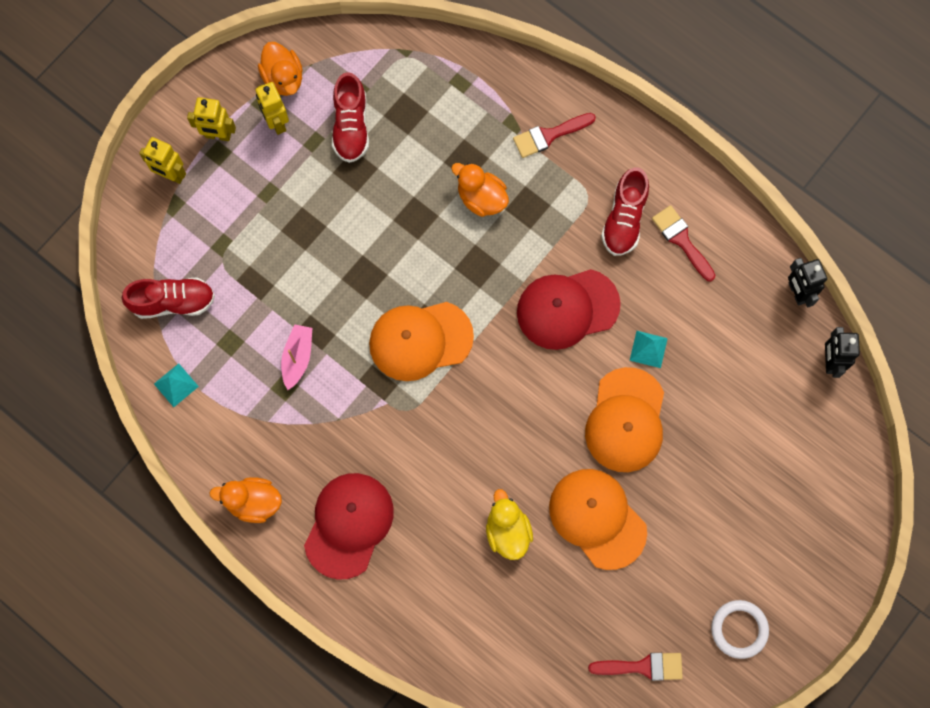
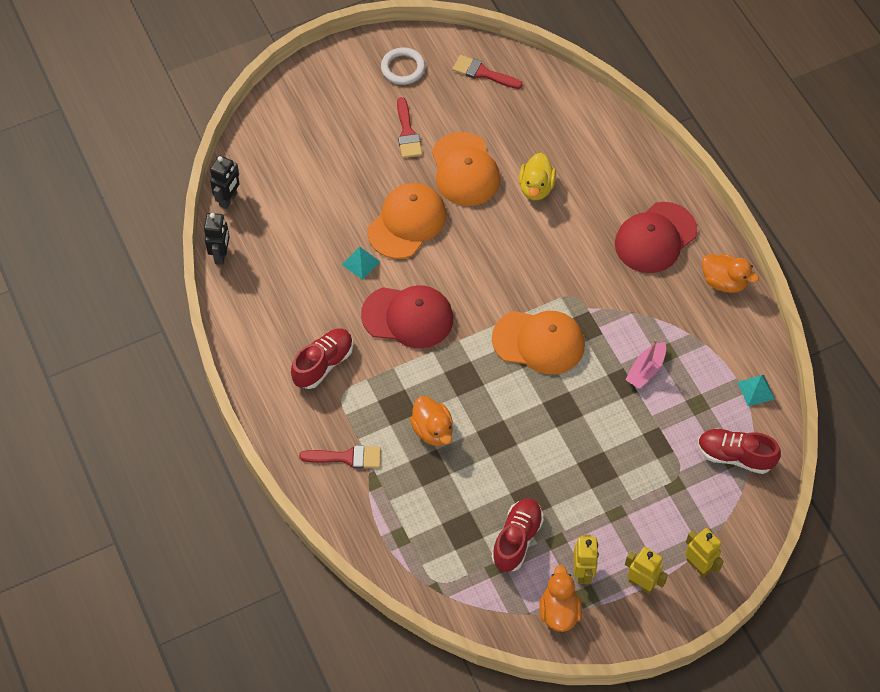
camera: 155 degrees left, 15 degrees down
(681, 240) = (286, 329): red brush -> red brush (407, 133)

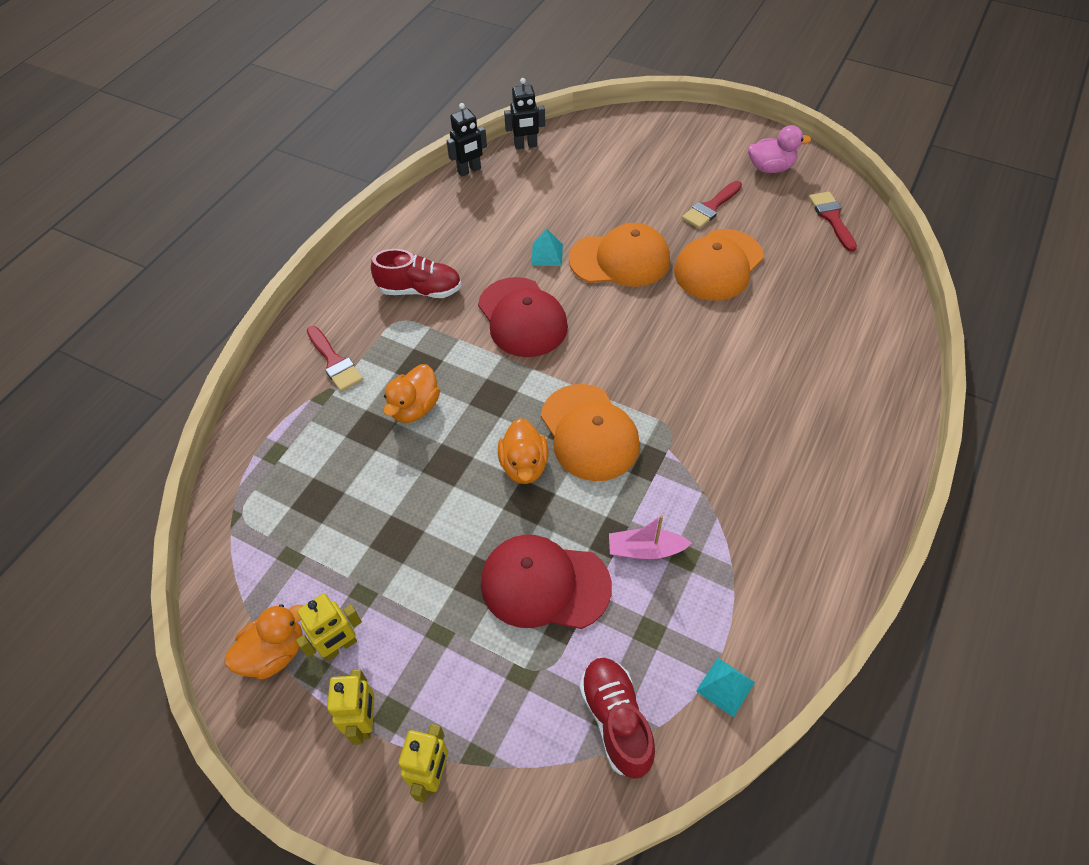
camera: 55 degrees right, 5 degrees down
(403, 68) = (770, 168): white ring -> pink duck
(517, 539) = (339, 555): red shoe -> none
(536, 187) = (759, 326): yellow duck -> none
(655, 238) = (813, 457): red cap -> red cap (544, 584)
(724, 282) = (831, 558): orange duck -> orange duck (524, 465)

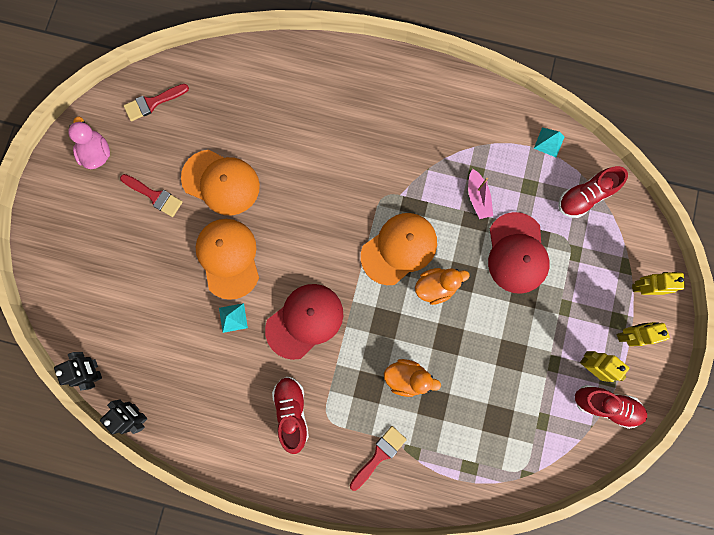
camera: 105 degrees left, 25 degrees up
(274, 652) = (605, 405): orange duck -> red shoe

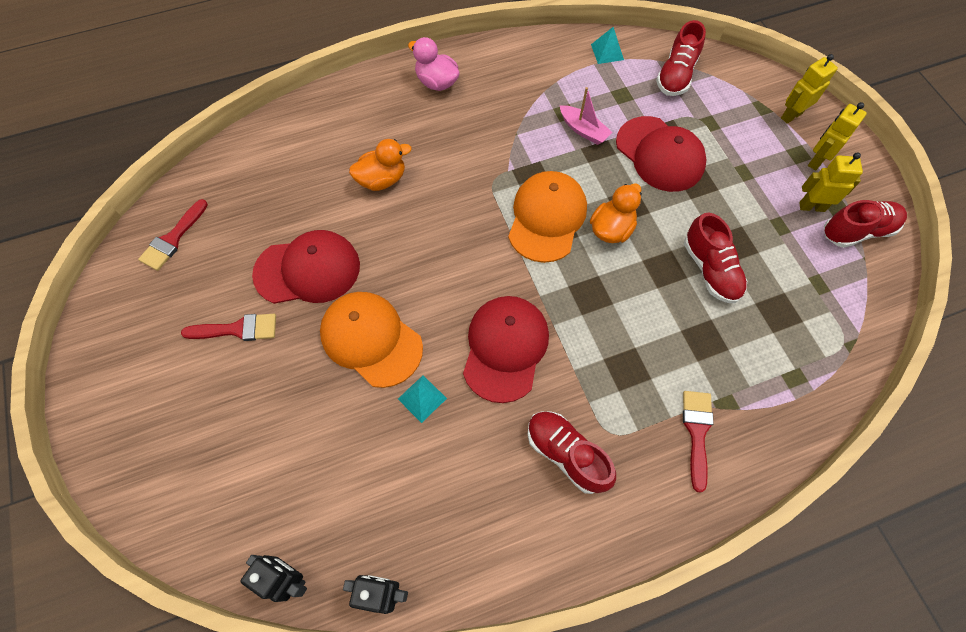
camera: 35 degrees left, 15 degrees down
(97, 153) = (135, 327): pink duck -> pink duck (437, 82)
(221, 182) = (308, 270): orange cap -> red cap
(407, 377) = (657, 332): orange duck -> orange duck (382, 179)
(478, 361) = (710, 270): none -> red shoe

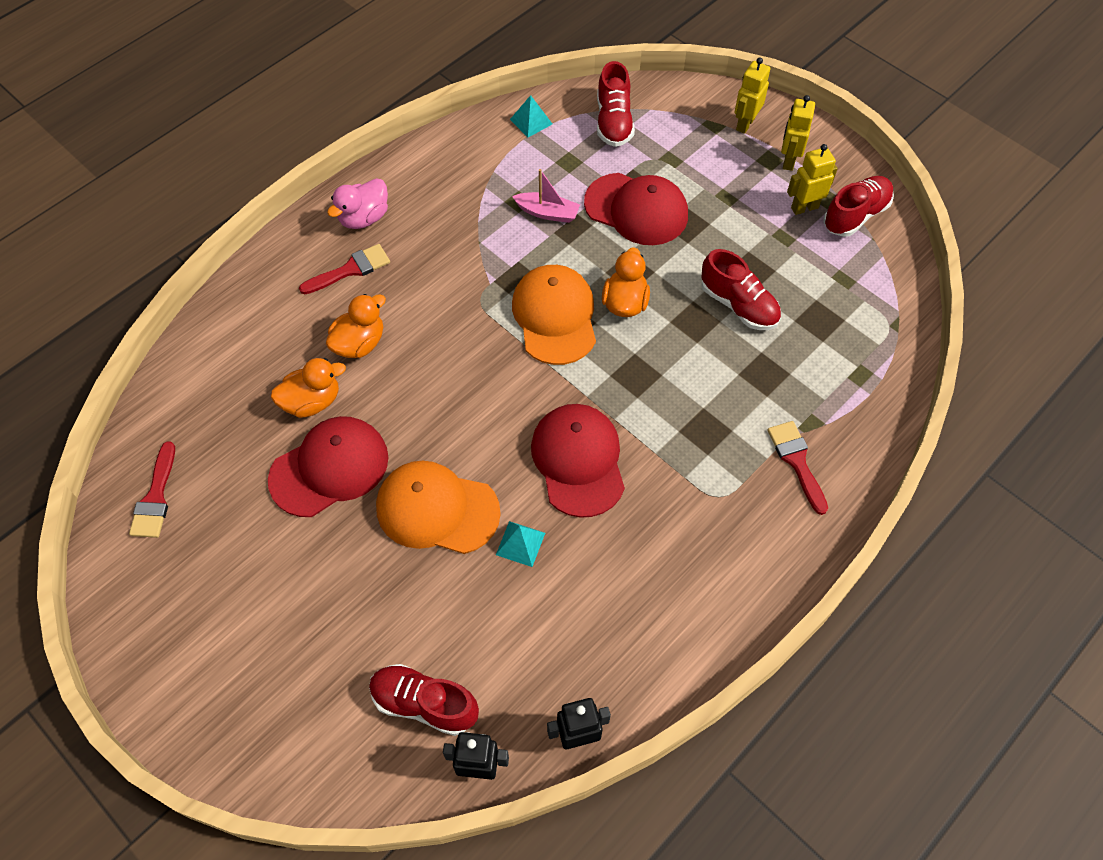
camera: 25 degrees left, 5 degrees down
(238, 329) = (286, 559): red brush -> red brush (351, 269)
(323, 211) = (312, 401): none -> orange duck
(437, 82) = (364, 218): pink duck -> pink duck turned 60 degrees counterclockwise
(566, 454) = (687, 534): red shoe -> red shoe (424, 704)

